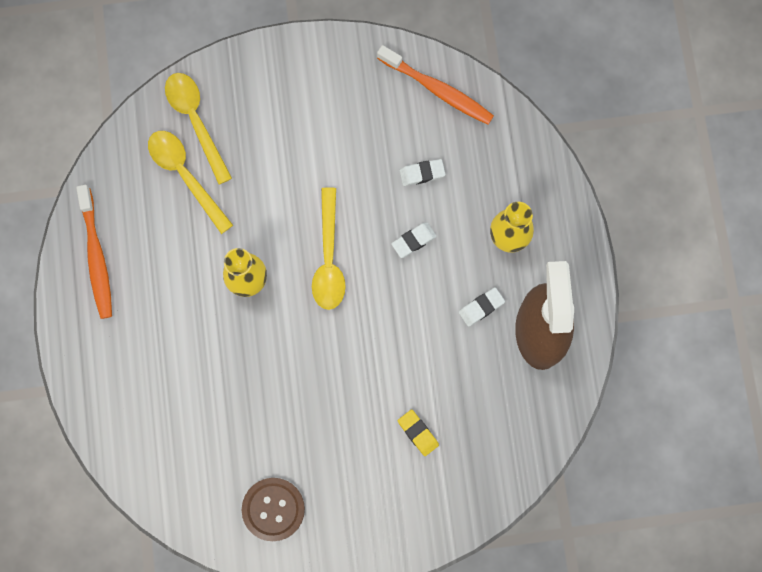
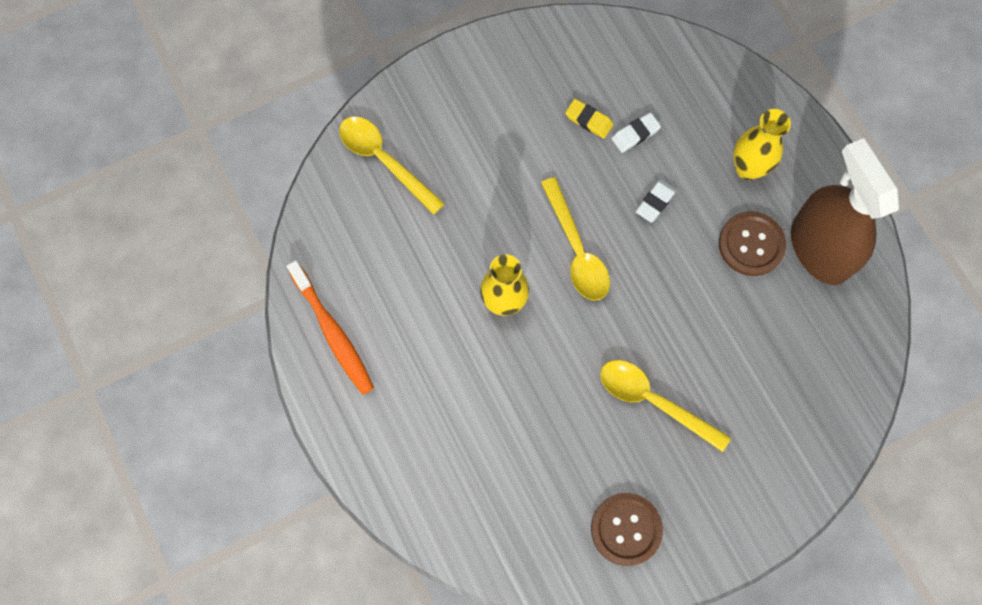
camera: 20 degrees left, 5 degrees down
(185, 175) = (395, 218): yellow spoon -> yellow spoon (653, 401)
(418, 433) = (742, 393): yellow eraser -> yellow eraser (588, 120)
(437, 90) = (616, 49): orange toothbrush -> none
(481, 307) = (751, 244): white eraser -> brown button

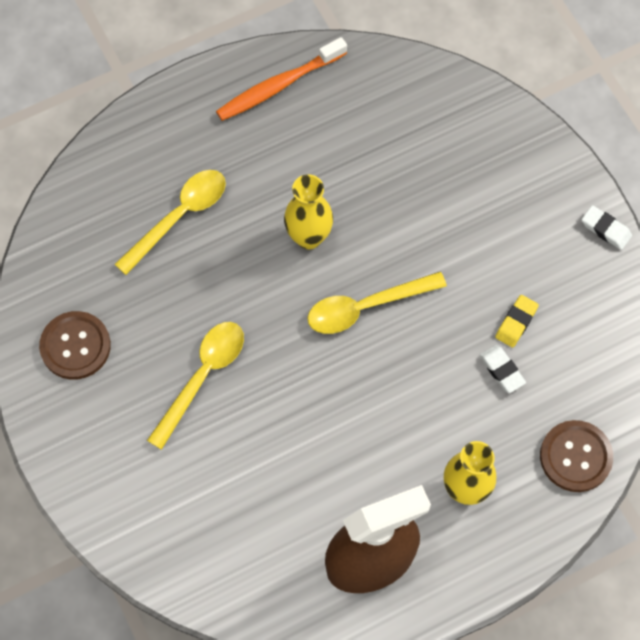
camera: 90 degrees right, 5 degrees down
(384, 160) = (460, 125): yellow spoon -> yellow spoon (179, 217)
(655, 202) = (421, 388): white eraser -> white eraser (605, 229)
(751, 244) = (374, 486): brown button -> brown button (575, 457)

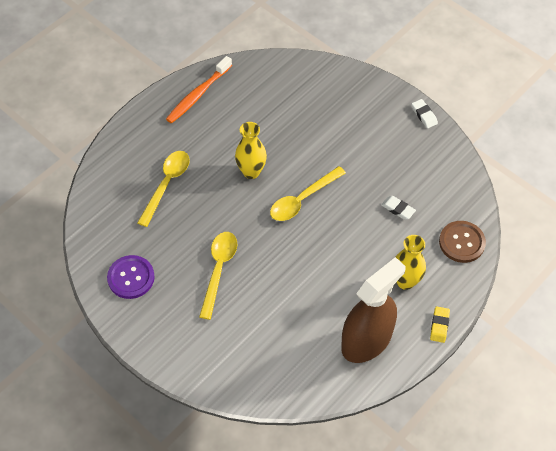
camera: 20 degrees left, 10 degrees down
(75, 346) = (131, 278): brown button -> purple button
(516, 322) = (395, 180): yellow eraser -> yellow eraser (439, 326)
(605, 229) = (424, 115): white eraser -> white eraser turned 45 degrees clockwise

